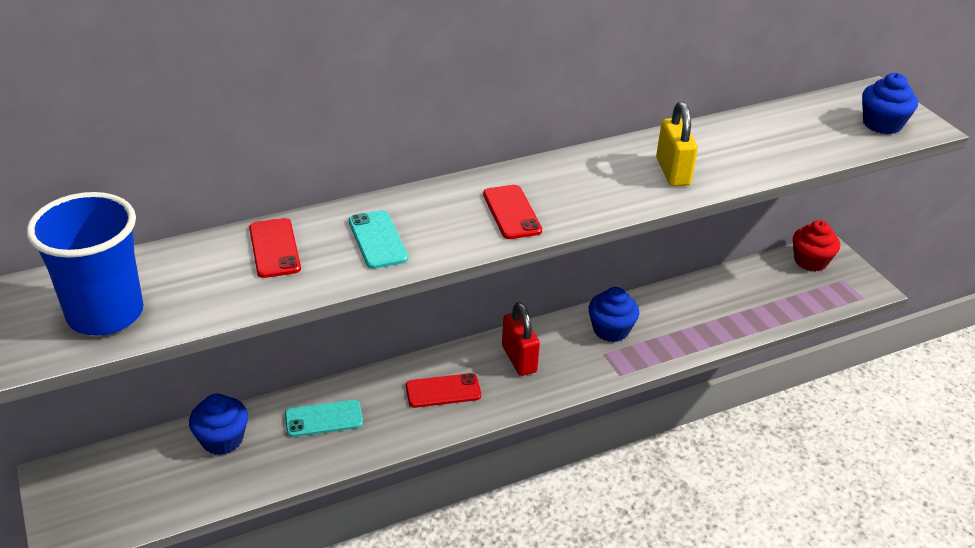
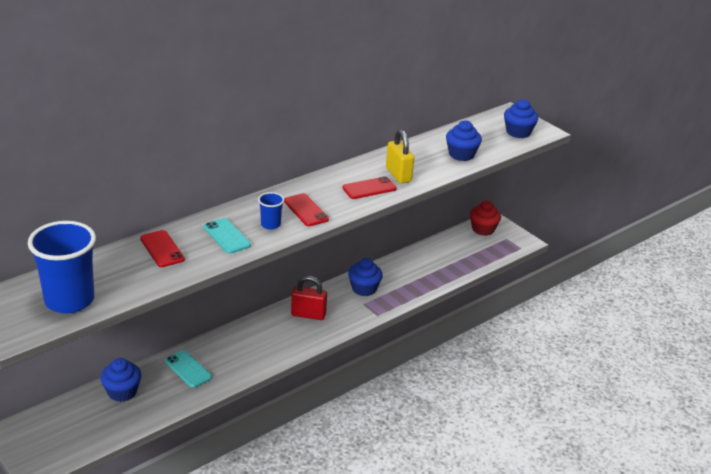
camera: 15 degrees left, 5 degrees down
(324, 419) = (188, 369): turquoise phone -> turquoise phone turned 75 degrees clockwise
(443, 391) = (263, 341): red phone -> red phone (369, 188)
(450, 229) = (270, 224): none -> blue cup
(519, 359) = (308, 314): red padlock -> red padlock turned 45 degrees counterclockwise
(781, 150) = (461, 154): none -> blue cupcake

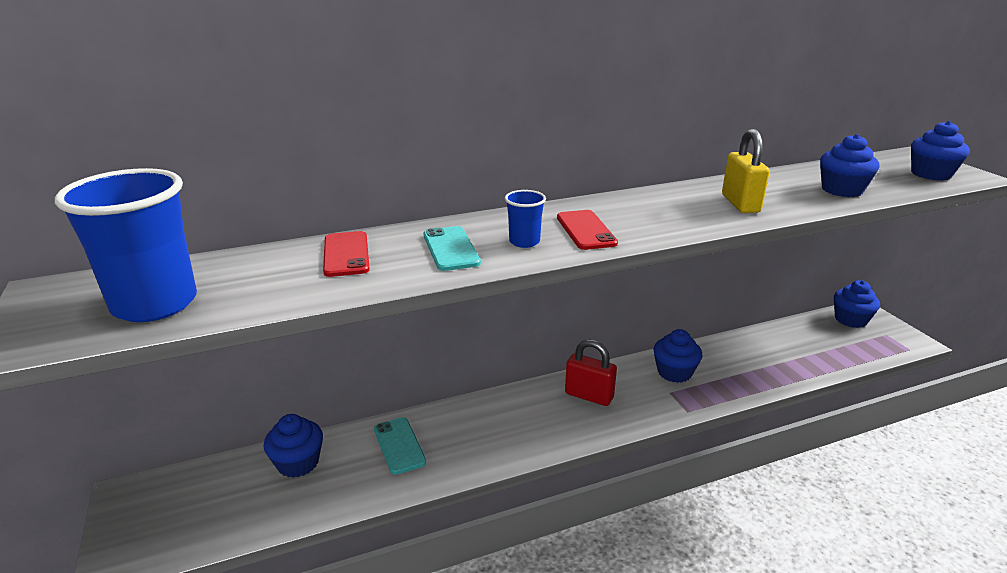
camera: 20 degrees right, 5 degrees down
(369, 188) = (692, 214): red phone -> none
(483, 229) = (850, 319): red cupcake -> blue cupcake

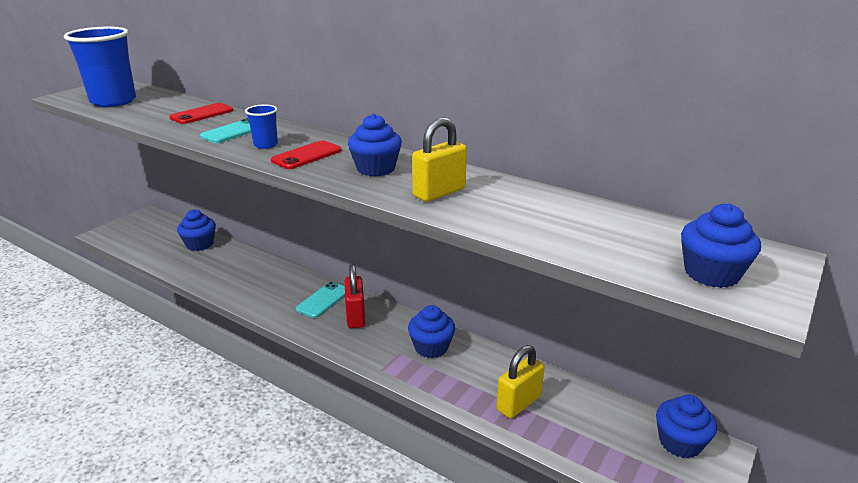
camera: 55 degrees right, 0 degrees up
(399, 445) = (238, 267): turquoise phone -> turquoise phone (323, 300)
(777, 361) = (518, 403): none -> yellow padlock
(842, 190) = (554, 229): blue cupcake -> blue cupcake (376, 169)

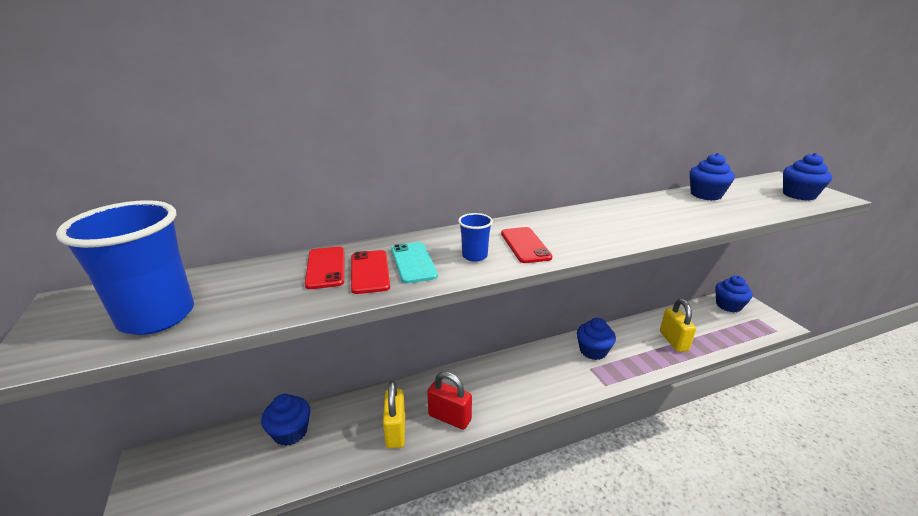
camera: 55 degrees left, 0 degrees up
(207, 125) = (370, 272): none -> red phone
(323, 300) = (486, 380): turquoise phone -> none
(355, 316) = (526, 371): red padlock -> red padlock (449, 418)
(376, 169) = (584, 228): blue cupcake -> blue cupcake (706, 195)
(439, 192) = (649, 221): yellow padlock -> yellow padlock (395, 431)

